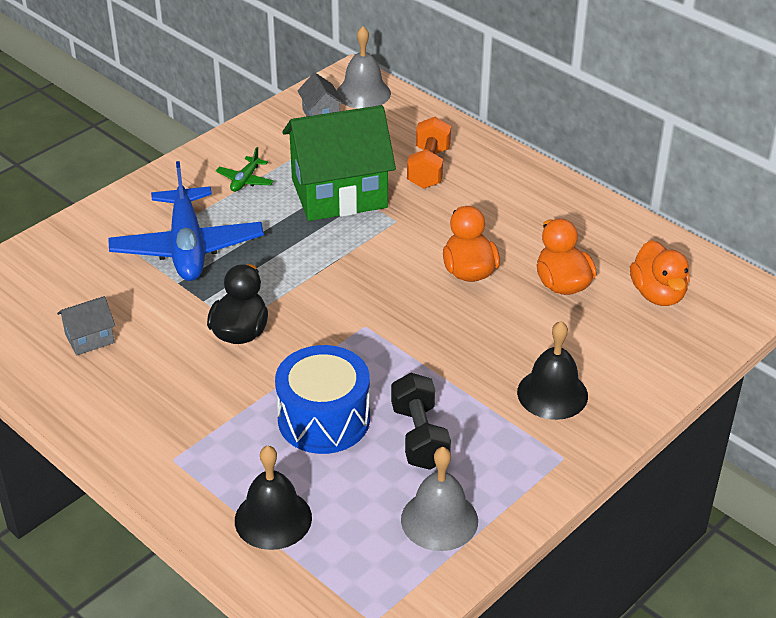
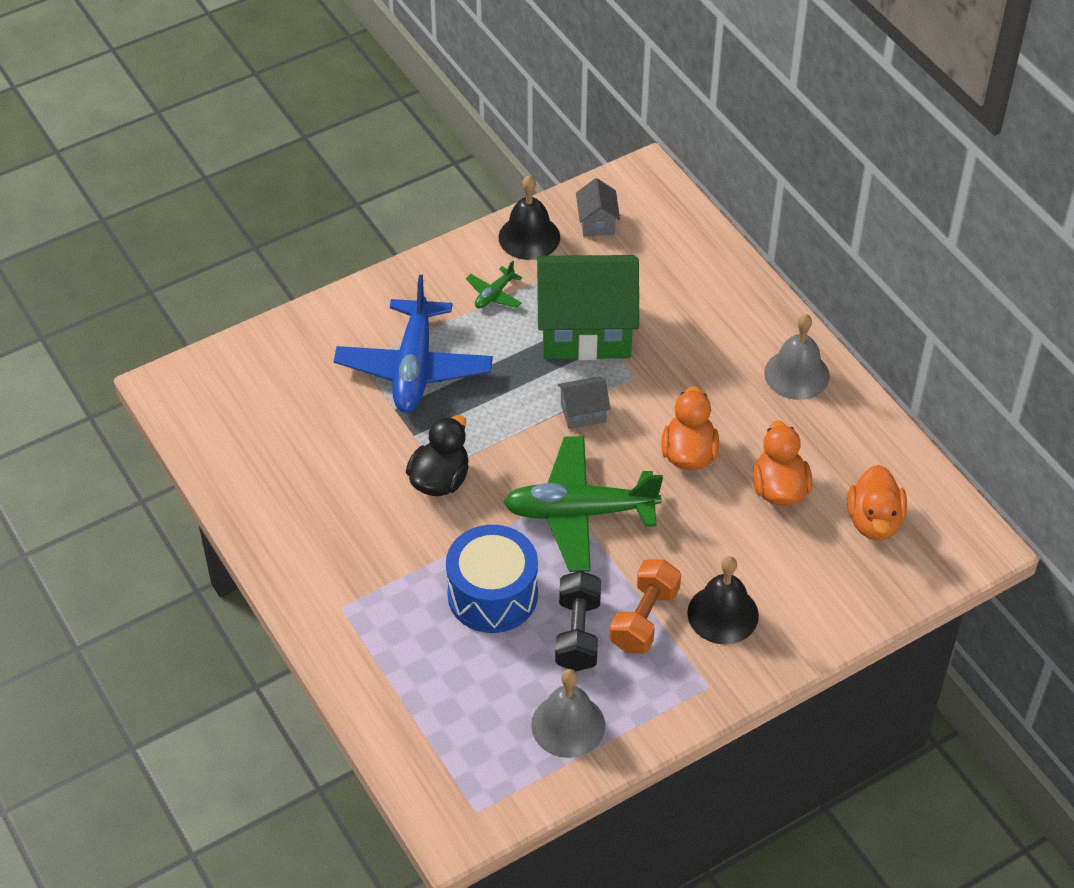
camera: 15 degrees right, 10 degrees up
(89, 338) = (295, 457): grey house -> grey house (583, 412)
(273, 519) = (416, 689): black bell -> black bell (529, 237)
(363, 93) = (651, 201): grey bell -> grey bell (796, 374)
(384, 335) = (579, 513): none -> green plane
(428, 168) = (690, 315): orange dumbbell -> orange dumbbell (644, 619)

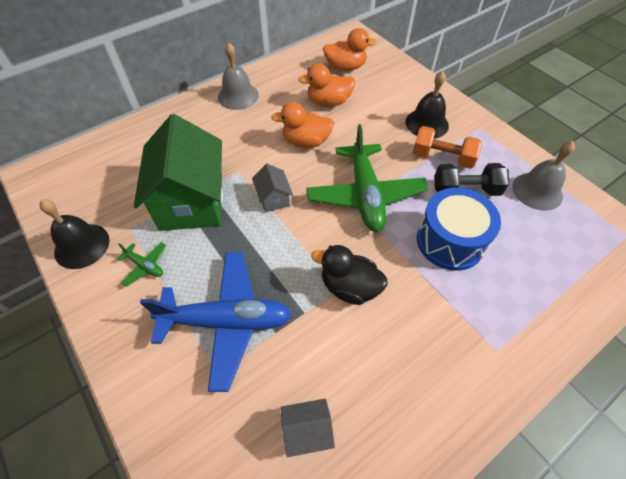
camera: 95 degrees left, 5 degrees up
(597, 222) = (77, 201): grey house -> grey house (307, 431)

